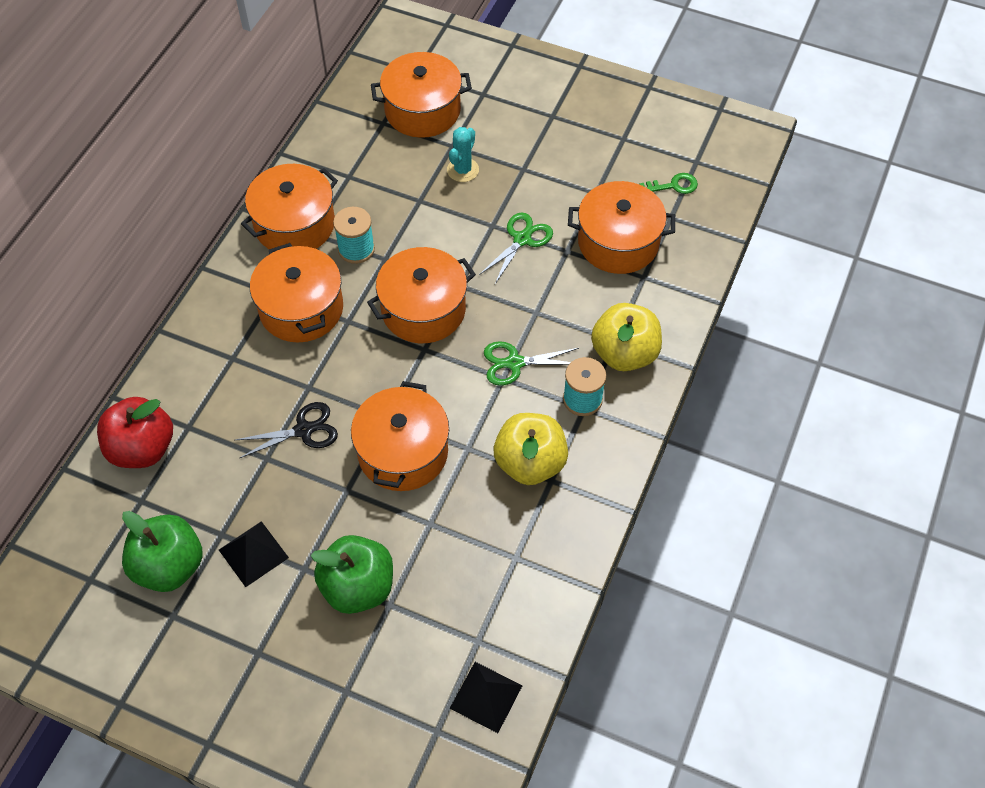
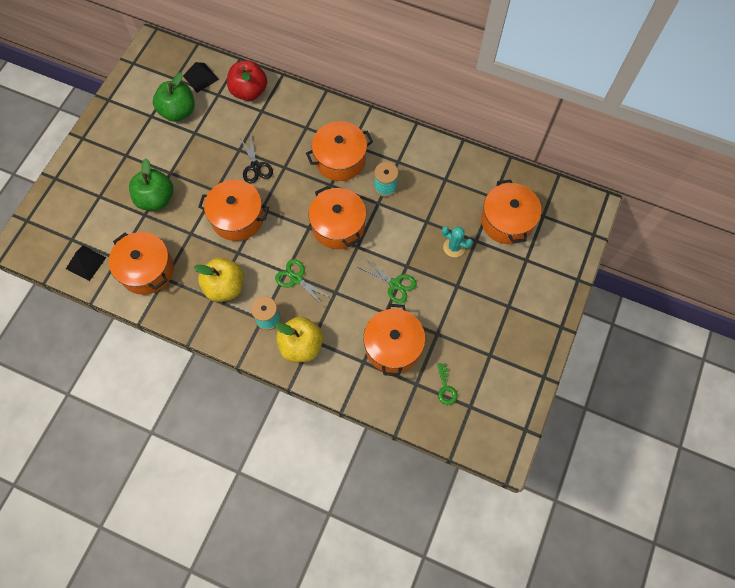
camera: 90 degrees right, 10 degrees up
(253, 553) = (181, 148): black pyramid -> black pyramid (200, 77)
(294, 224) = (404, 151): orange pot -> orange pot (147, 270)
(514, 363) = (296, 279): green scissors -> green scissors turned 45 degrees counterclockwise

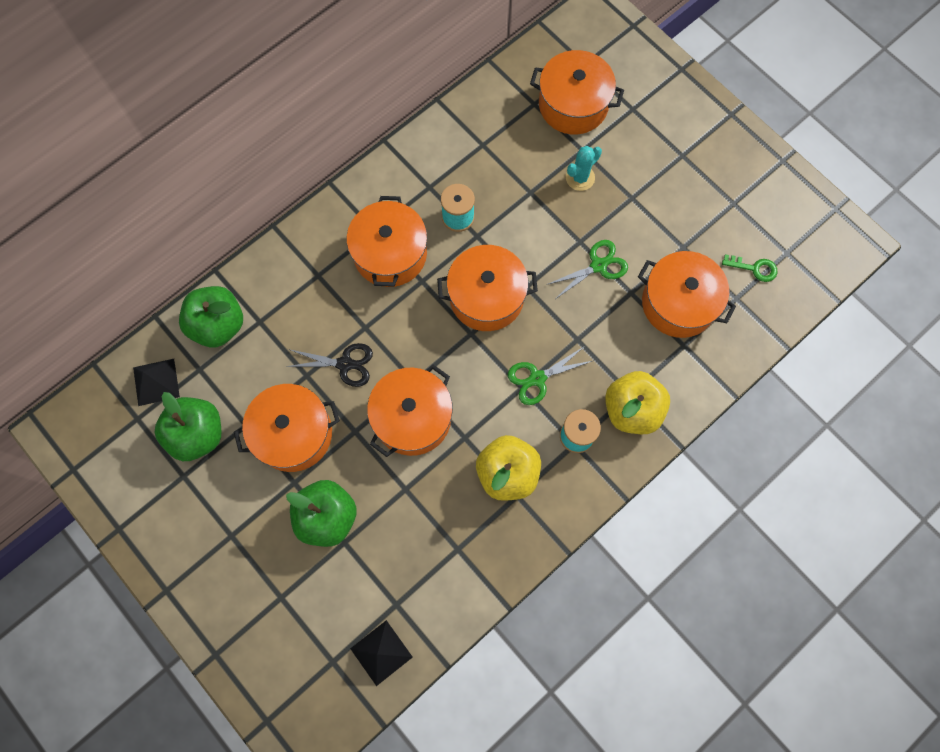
camera: 65 degrees left, 5 degrees up
(147, 270) = (433, 569): orange pot -> orange pot (293, 433)
(249, 91) = (218, 325): red apple -> green apple

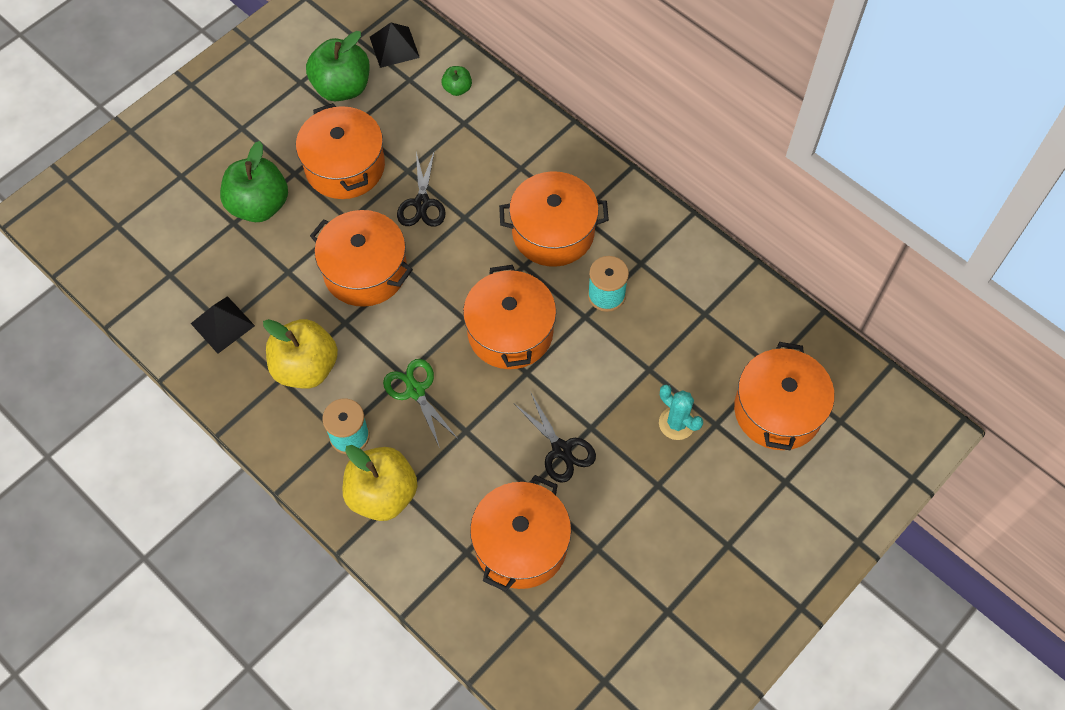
camera: 85 degrees right, 10 degrees down
(218, 325) = (457, 89): green apple -> green apple, size x0.48
(381, 652) = (123, 266): black pyramid -> black pyramid (222, 324)
(598, 265) = (561, 449): green scissors -> black scissors
(754, 268) = (577, 638): green key -> none

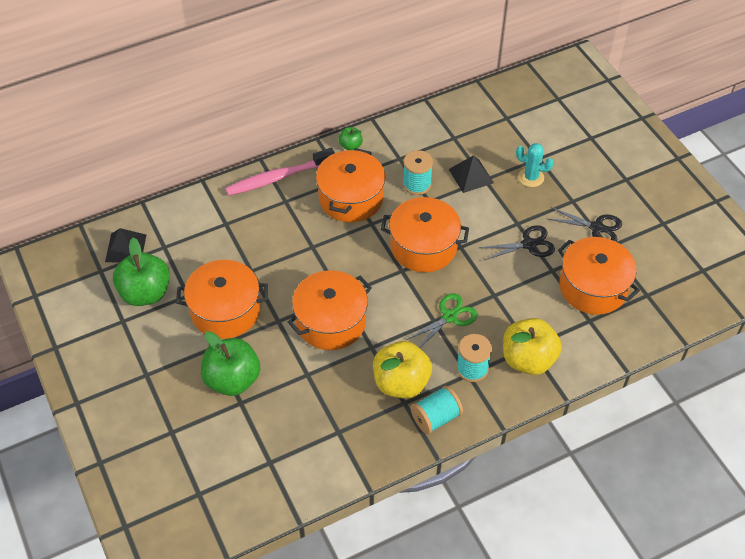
camera: 70 degrees left, 10 degrees down
(222, 324) = (336, 433): black pyramid -> black pyramid (471, 176)
(270, 417) = (436, 418): none -> turquoise spool
(415, 391) = (450, 316): green scissors -> green scissors turned 150 degrees clockwise
(422, 203) = (286, 269): black scissors -> black scissors (597, 227)
(457, 89) = (191, 219): green apple -> green apple (350, 146)
(553, 148) = (278, 177): none -> pink toothbrush
(676, 423) = (531, 177): turquoise cactus -> turquoise cactus turned 45 degrees clockwise
(777, 410) = (540, 125): orange pot -> none

